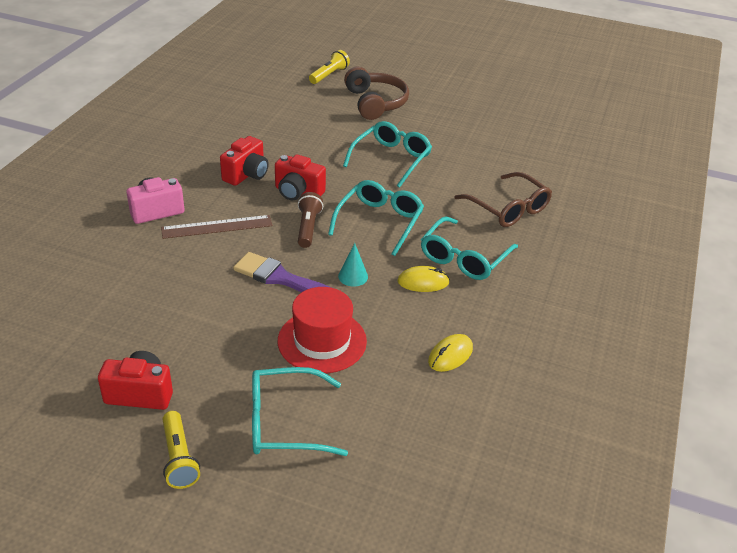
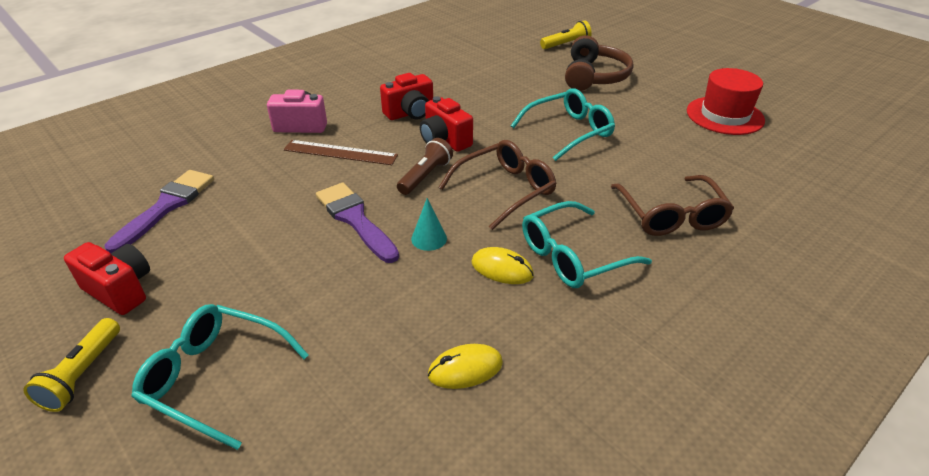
camera: 30 degrees right, 0 degrees up
(105, 318) = (166, 207): none -> purple brush
(322, 341) = (336, 298): red hat -> red hat (725, 115)
(379, 222) = (505, 190): turquoise glasses -> brown glasses

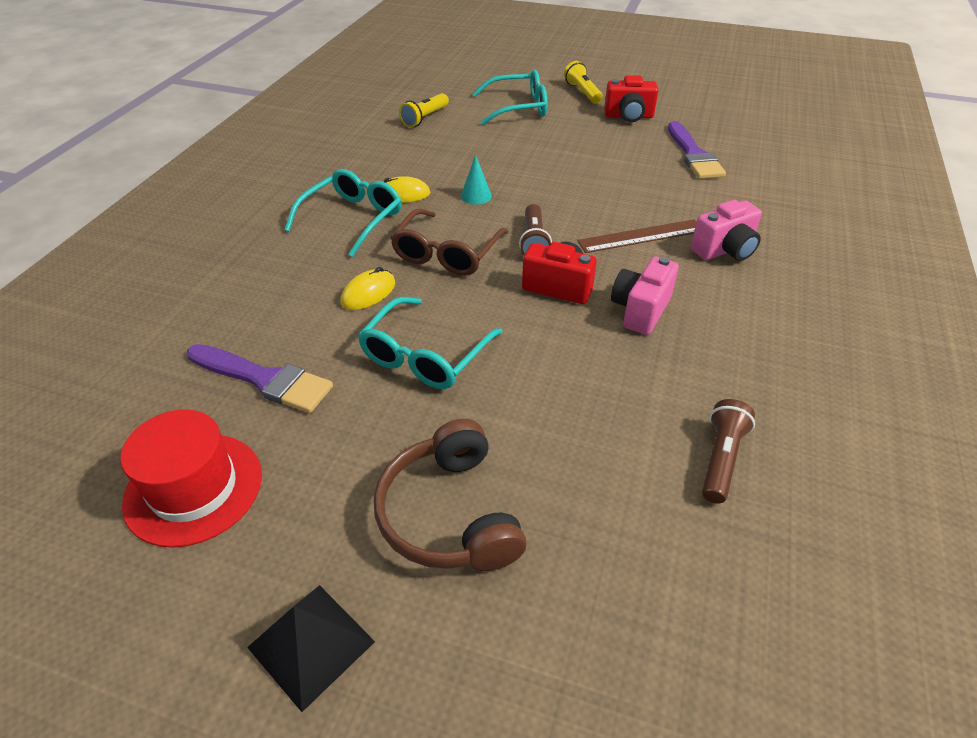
camera: 150 degrees right, 5 degrees up
(355, 219) = (547, 190): purple brush -> purple brush (264, 379)
(410, 113) = (640, 310): red camera -> pink camera
(455, 59) = (720, 459): none -> brown flashlight
(465, 369) = (389, 145): yellow mouse -> yellow mouse (368, 293)
(566, 44) = (572, 629): yellow flashlight -> yellow flashlight (425, 118)
(668, 64) = (311, 644): none -> black pyramid
(671, 216) = (271, 281): brown glasses -> none

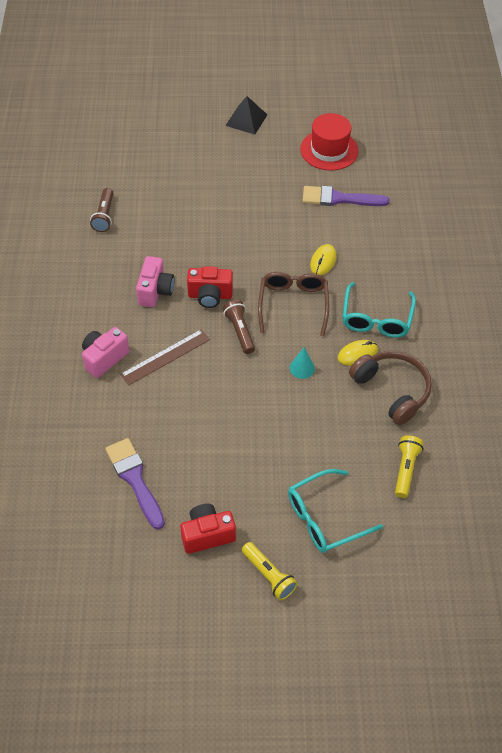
camera: 160 degrees right, 10 degrees up
(425, 356) = (267, 231): turquoise glasses -> none
(450, 514) = (217, 166): brown headphones -> brown headphones (392, 390)

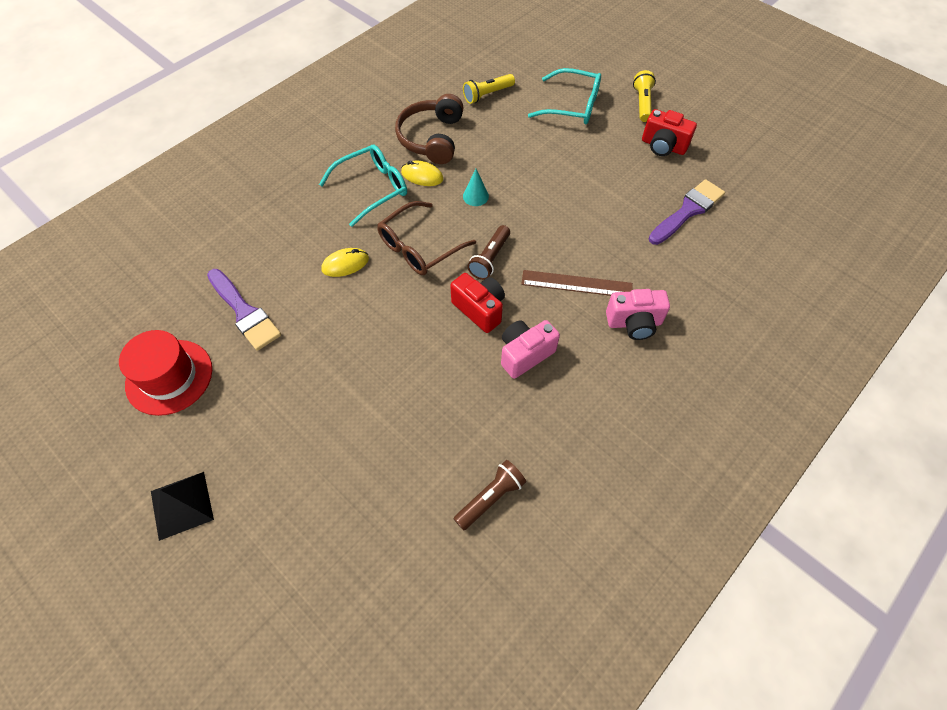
camera: 135 degrees left, 5 degrees up
(135, 479) = (687, 211): purple brush -> purple brush turned 150 degrees counterclockwise

